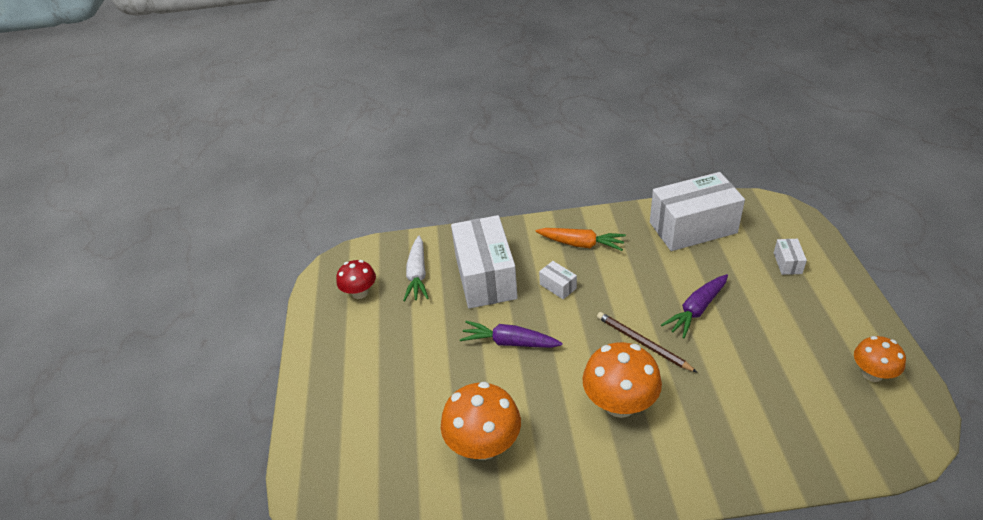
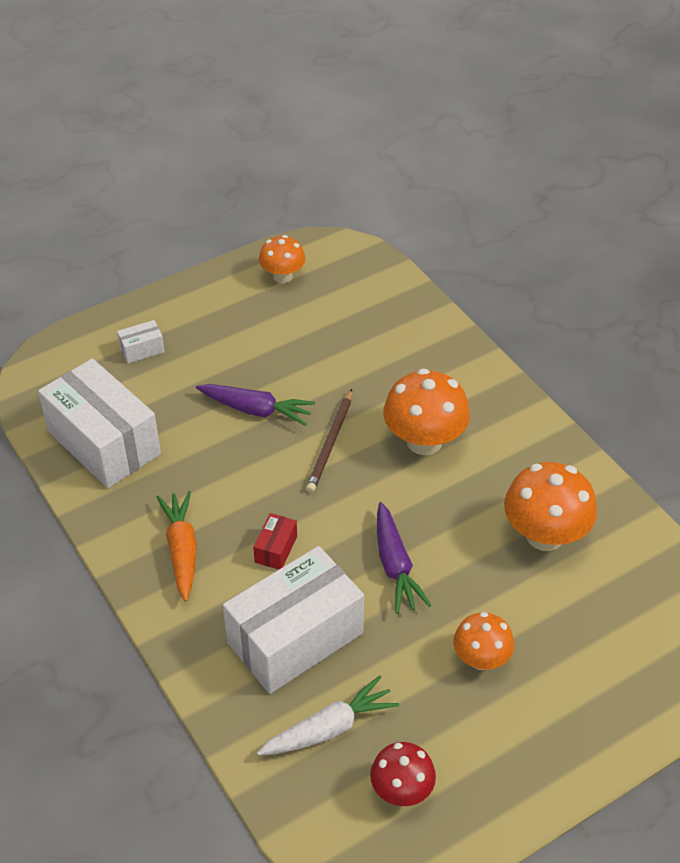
camera: 120 degrees left, 5 degrees up
(410, 360) = (481, 659): none -> orange mushroom
(558, 286) = (276, 549): white box -> red box

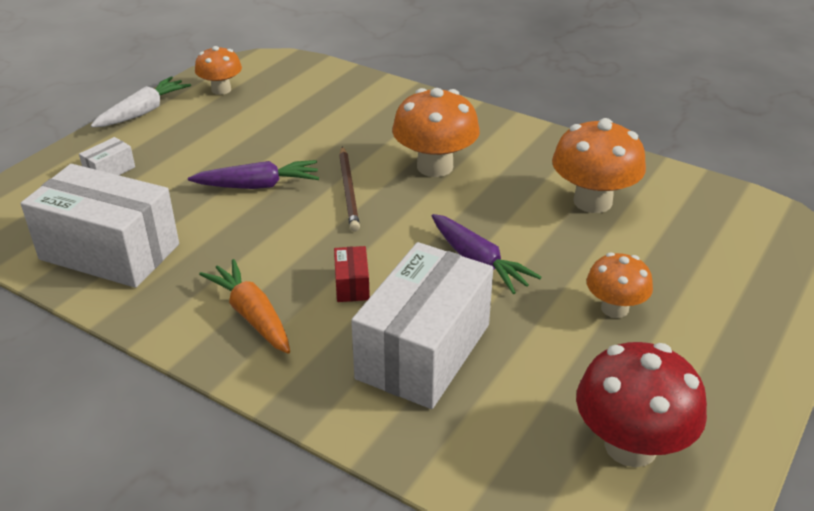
camera: 25 degrees left, 10 degrees down
(330, 728) = (516, 417): white carrot -> white carrot (143, 111)
(401, 790) = (630, 446): red mushroom -> red mushroom, size x1.63

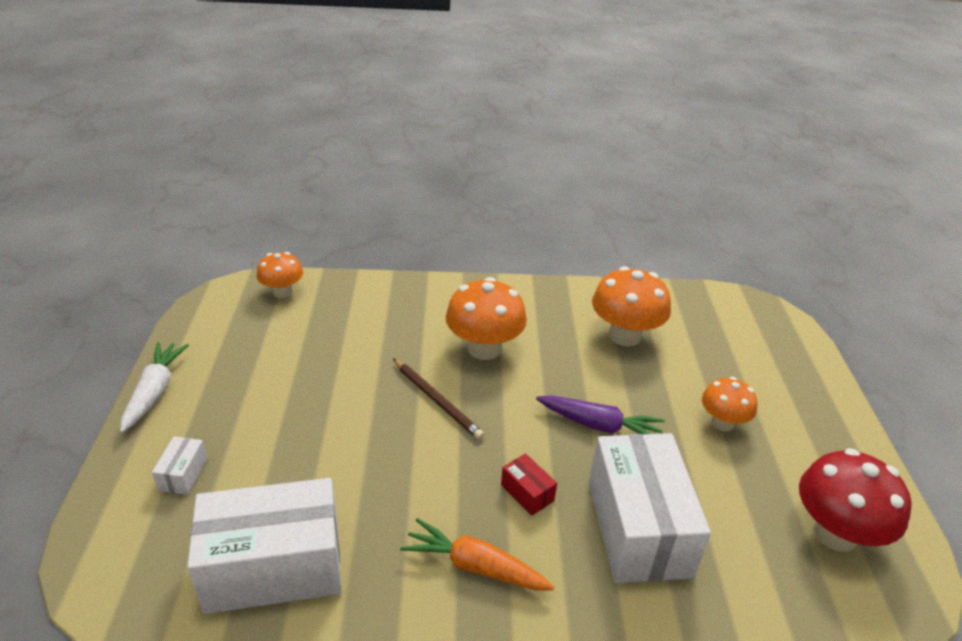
camera: 35 degrees left, 0 degrees up
(221, 89) = (216, 338): orange mushroom -> orange mushroom (282, 292)
(258, 185) = (352, 428): purple carrot -> none

